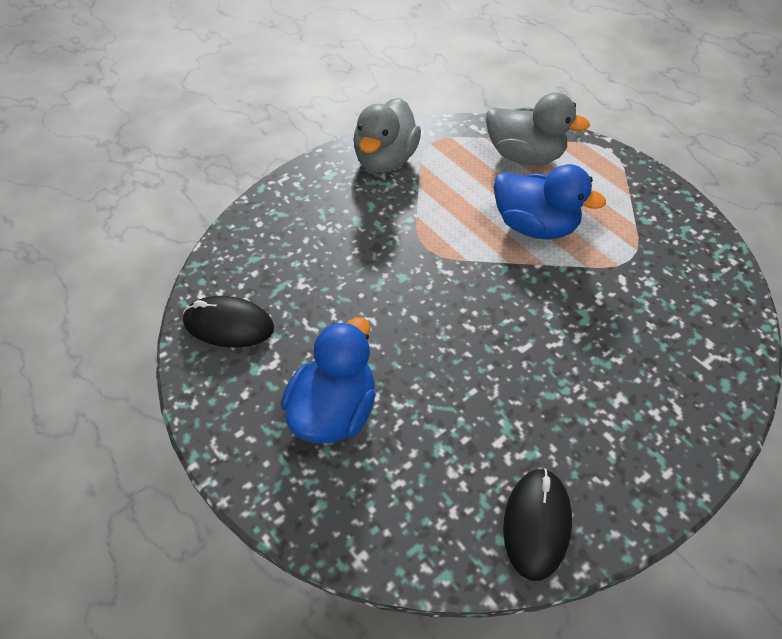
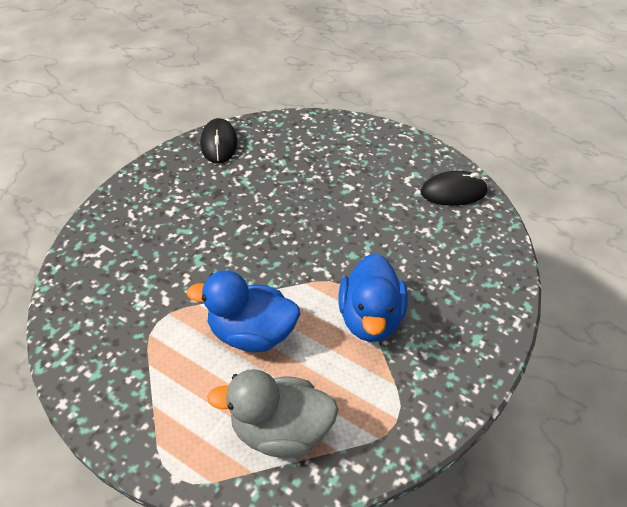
camera: 160 degrees right, 5 degrees down
(334, 411) = (353, 164): blue duck -> blue duck (370, 318)
(385, 160) = (433, 376): grey duck -> none

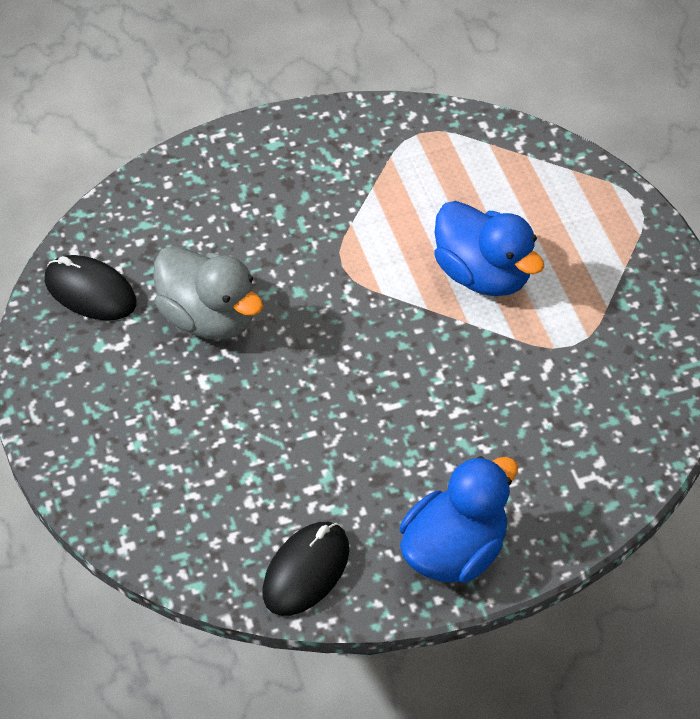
camera: 140 degrees left, 5 degrees up
(280, 430) = (524, 182): grey duck -> grey duck (209, 318)
(370, 318) = (352, 219): blue duck -> blue duck (454, 551)

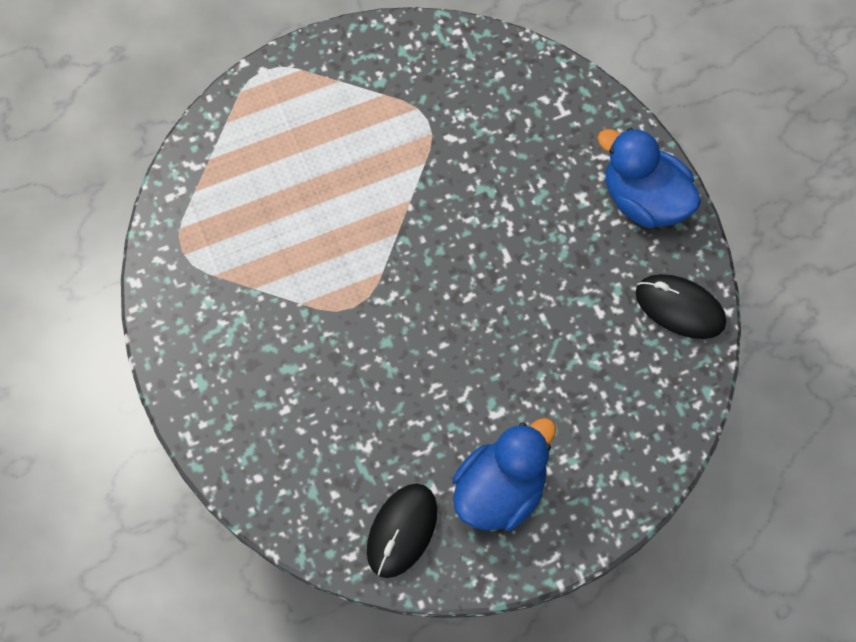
camera: 95 degrees left, 15 degrees up
(209, 318) = (424, 417): grey duck -> none
(483, 275) = (355, 190): blue duck -> blue duck (500, 490)

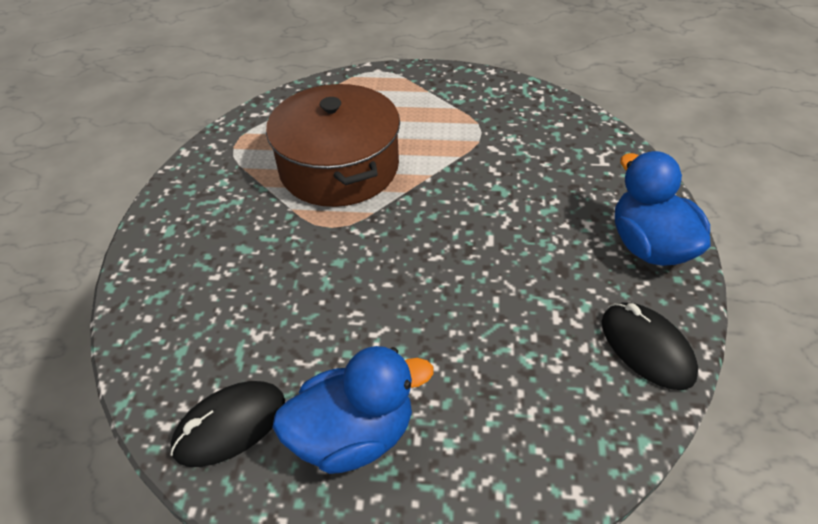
camera: 30 degrees right, 20 degrees down
(313, 231) = (339, 167): none -> brown pot

